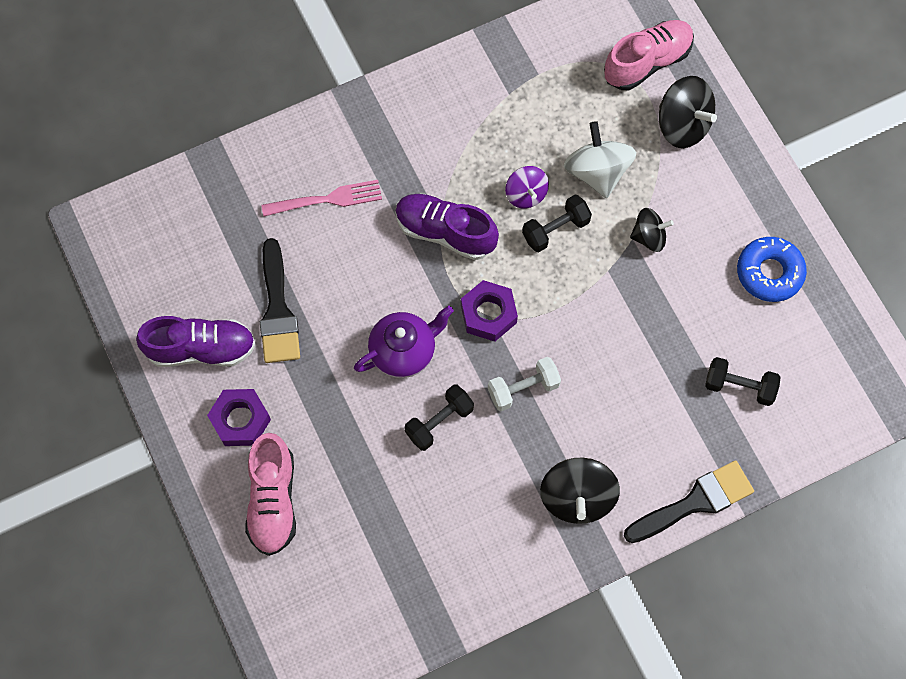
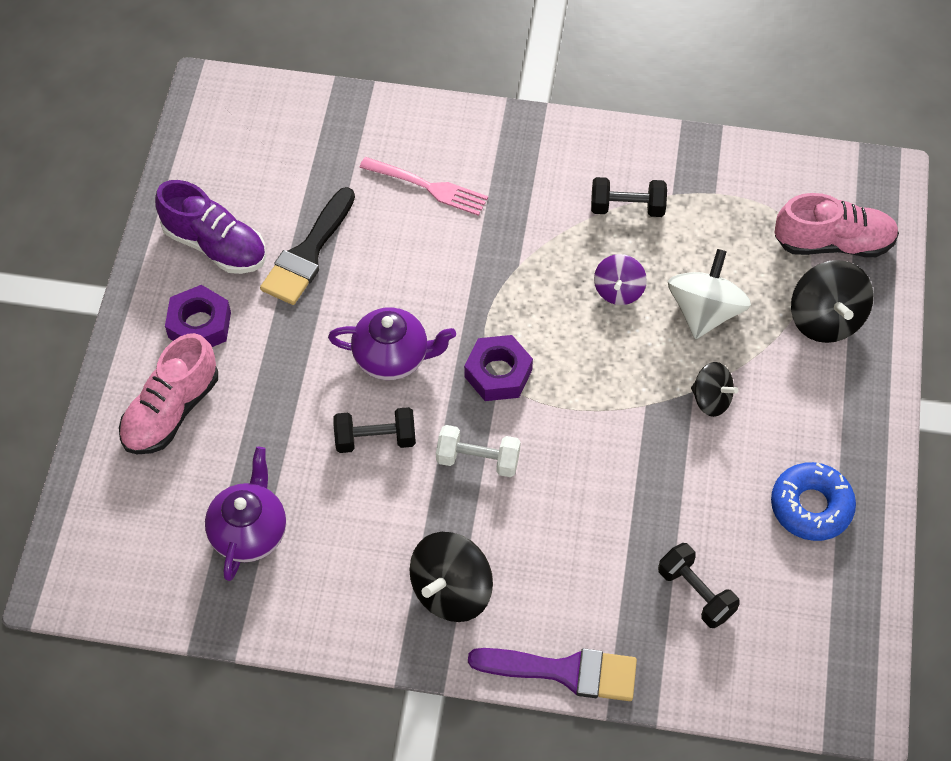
camera: 35 degrees right, 10 degrees down
(403, 552) = (249, 532): none -> purple teapot
(445, 232) = (514, 278): purple shoe -> none
(555, 230) = (622, 338): black dumbbell -> black dumbbell (627, 207)
(695, 502) = (564, 671): black brush -> purple brush

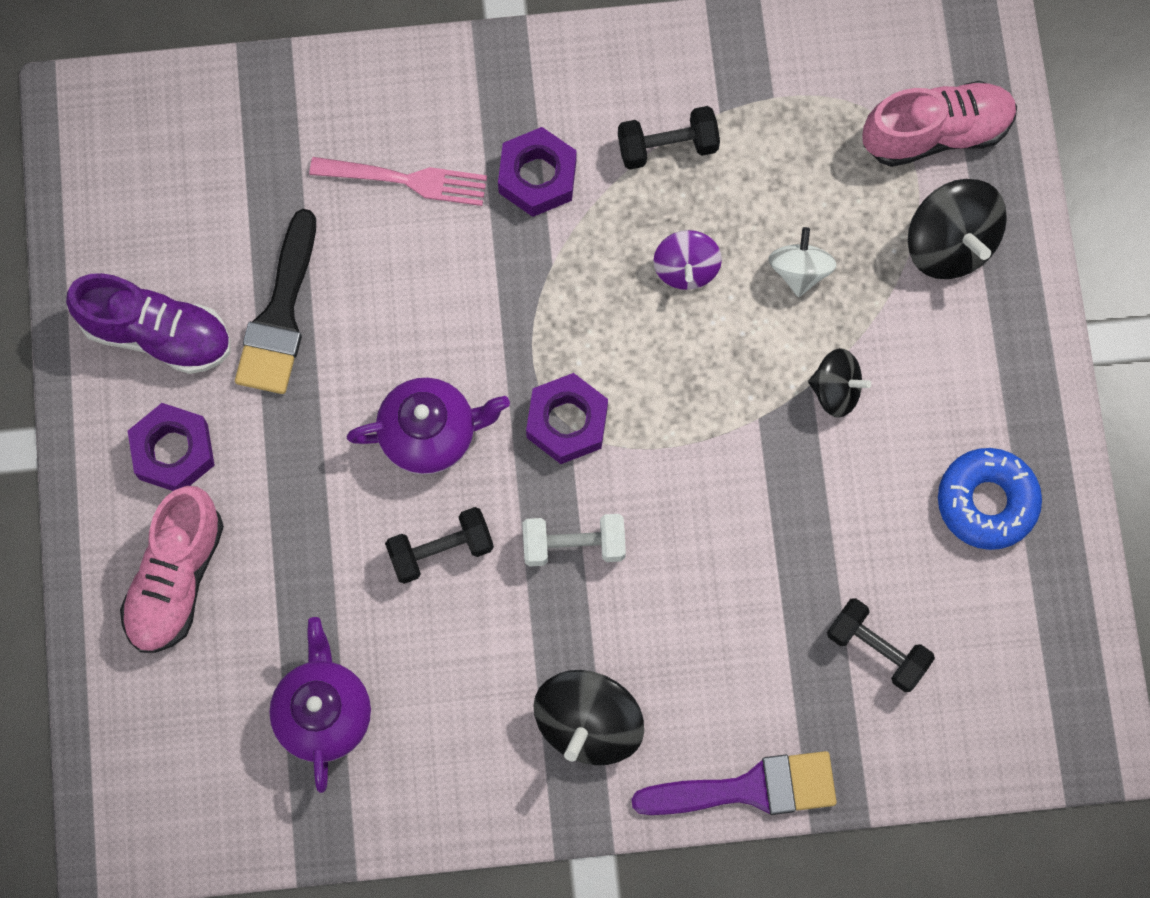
camera: 15 degrees left, 15 degrees up
(525, 206) = (537, 177): none -> purple nut
(704, 311) = (799, 271): white spinning top -> white spinning top, size x0.62

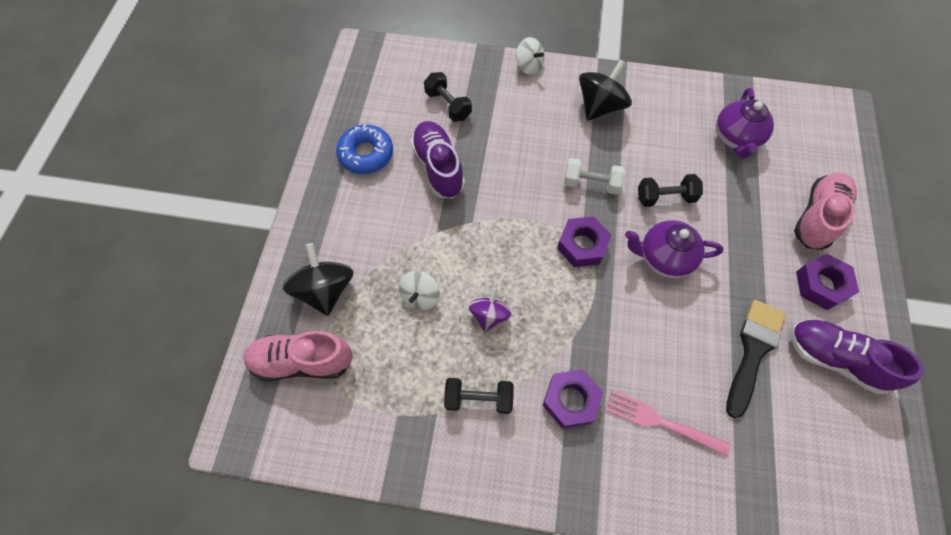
camera: 165 degrees left, 10 degrees down
(748, 789) = (529, 66): purple brush -> white spinning top
(836, 390) = (424, 226): black spinning top -> none
(850, 508) = (438, 167): none -> purple shoe

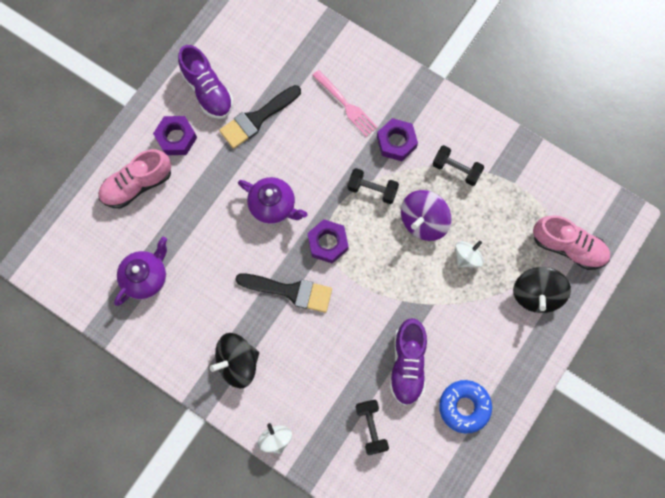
camera: 155 degrees left, 10 degrees up
(489, 315) = (423, 221): purple spinning top -> purple spinning top, size x1.61
(591, 184) = (290, 291): white dumbbell -> black brush
(665, 197) = (240, 252): black dumbbell -> black dumbbell (372, 189)

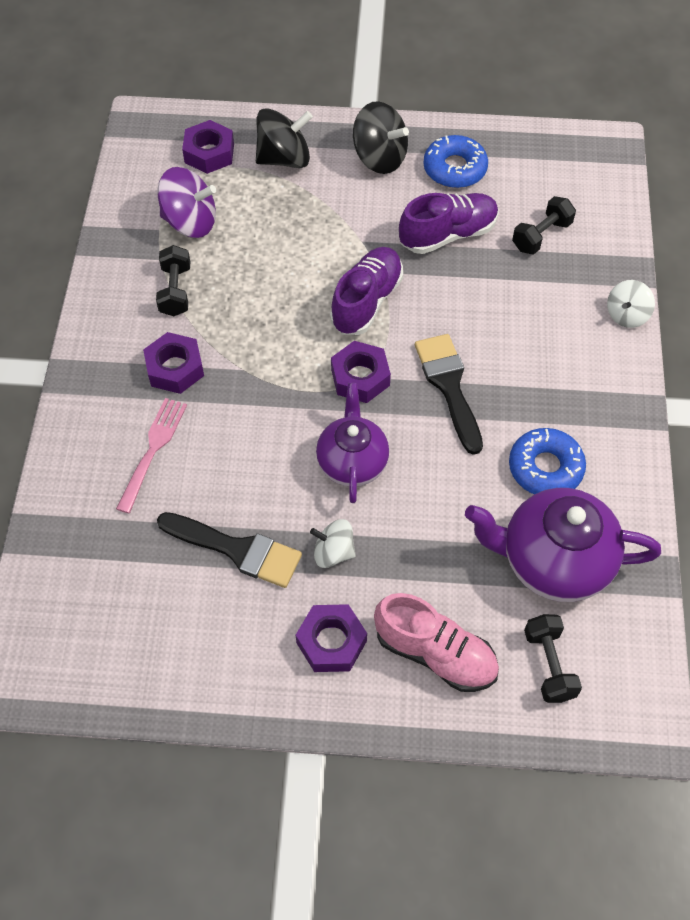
camera: 120 degrees left, 15 degrees down
(146, 277) = (553, 561): purple teapot -> purple teapot, size x1.51
(203, 311) = (545, 468): none -> blue donut
(207, 90) = (230, 642): purple shoe -> purple shoe (366, 301)
(237, 363) = (575, 396): black spinning top -> black spinning top (379, 158)
(372, 189) = (257, 364): black dumbbell -> black dumbbell (549, 664)
(423, 221) = (265, 294): purple spinning top -> purple spinning top (190, 222)
(467, 257) = (283, 234): white spinning top -> white spinning top (333, 552)
(568, 247) = (209, 153): pink shoe -> purple nut

